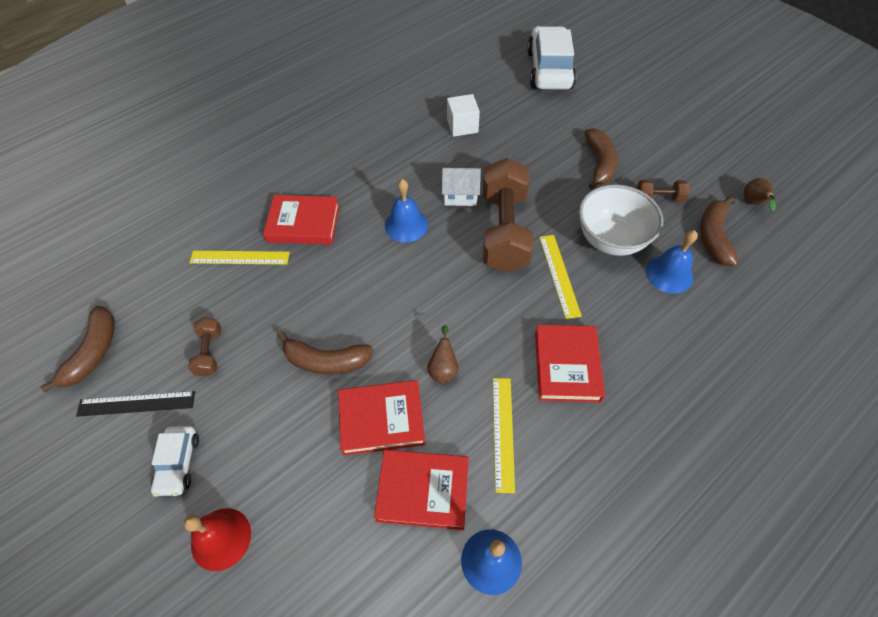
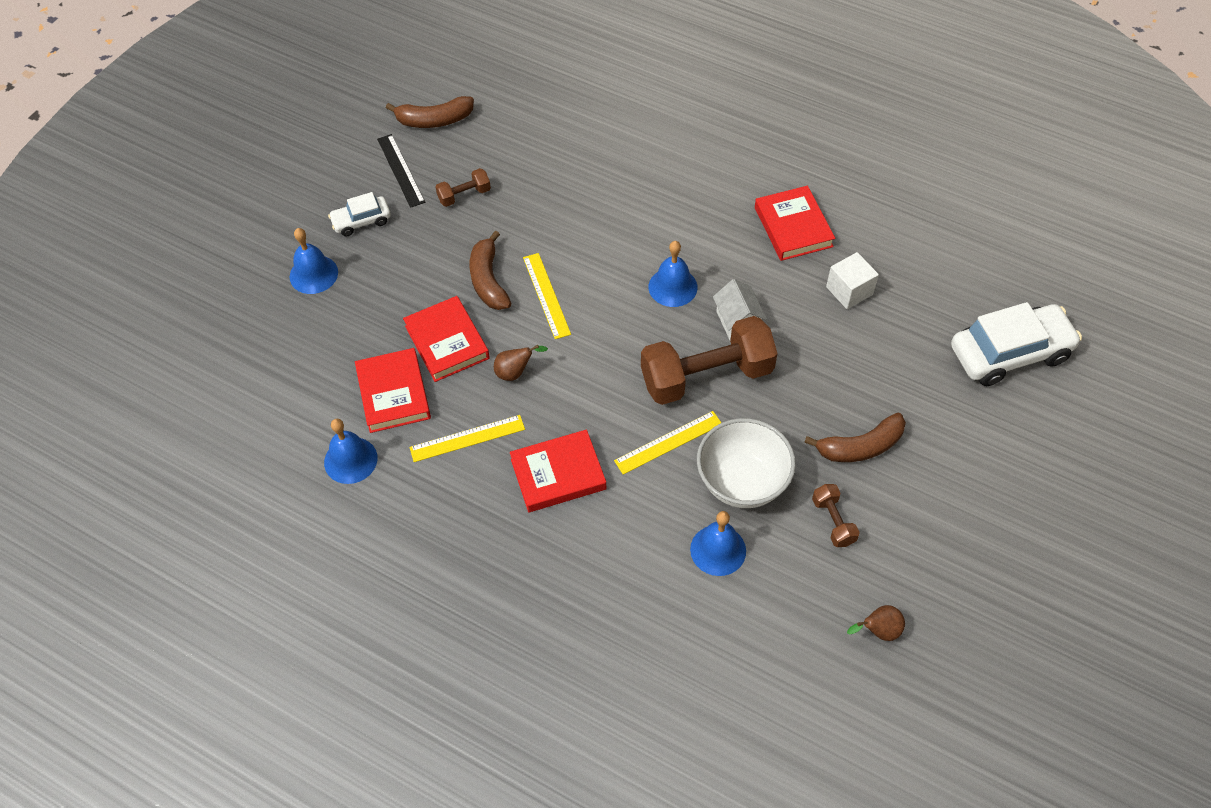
camera: 70 degrees right, 0 degrees up
(221, 538) = (313, 274): red bell -> blue bell
(240, 257) = (571, 171): yellow ruler -> yellow ruler (546, 295)
(303, 223) = (634, 202): red book -> red book (793, 227)
(713, 237) = (797, 590): brown banana -> none

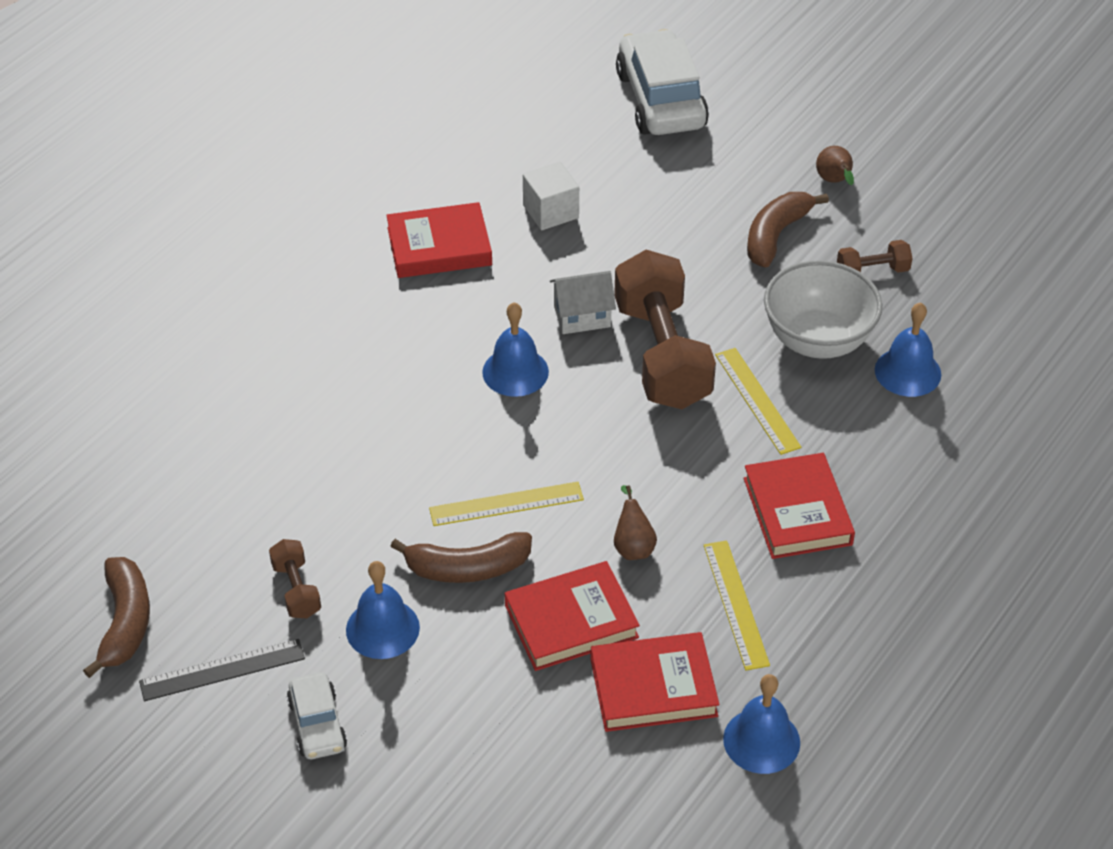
camera: 85 degrees left, 10 degrees down
(313, 274) = (413, 790): blue bell -> blue bell (382, 628)
(860, 447) = (775, 235): brown banana -> brown banana turned 135 degrees counterclockwise
(878, 631) = (1006, 256): brown pear -> brown pear (834, 181)

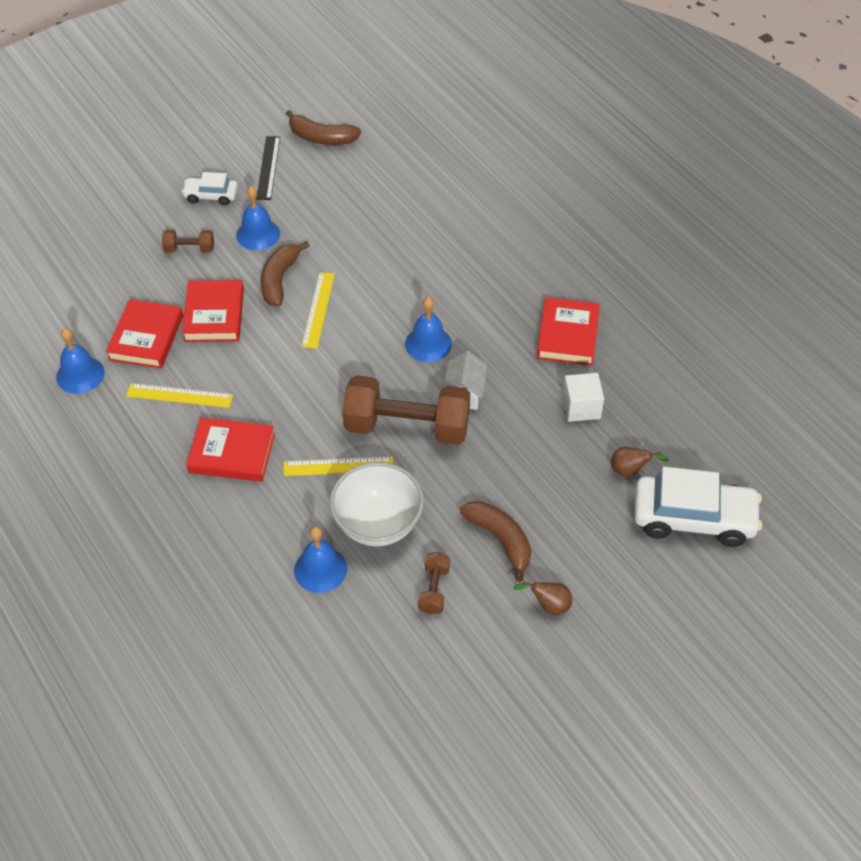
camera: 110 degrees right, 5 degrees up
(296, 590) = (305, 205): brown dumbbell -> brown dumbbell (189, 249)
(633, 546) = (252, 360): brown pear -> brown pear (630, 470)

